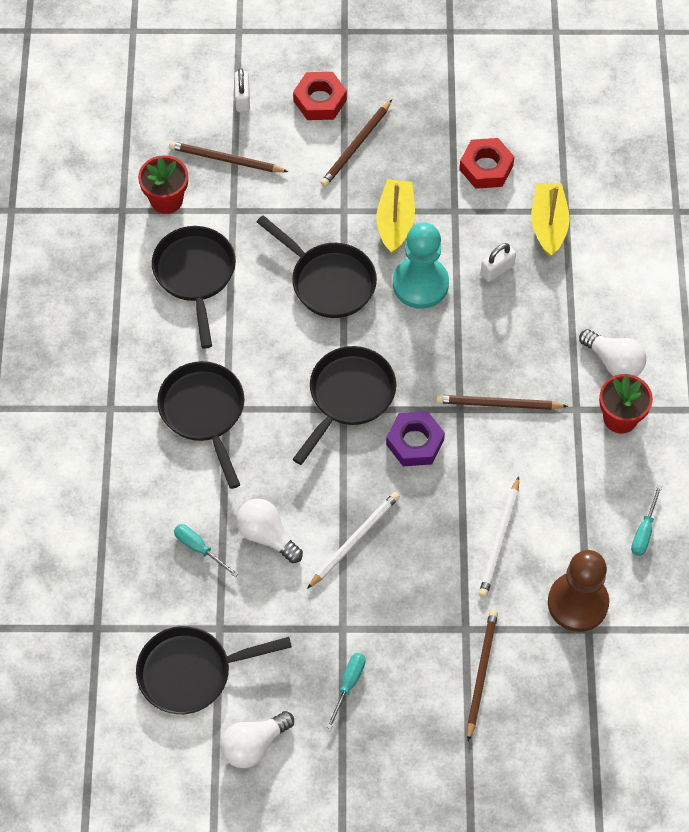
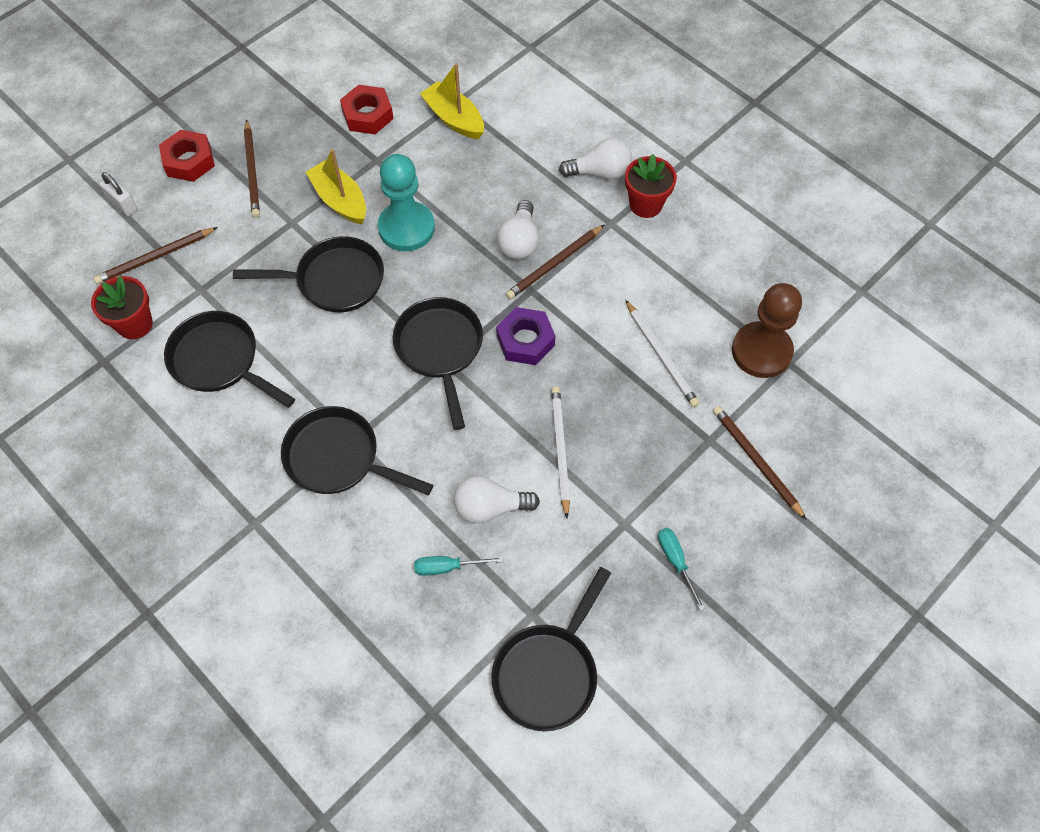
camera: 45 degrees left, 0 degrees up
(254, 745) = (659, 681): white light bulb -> white light bulb (519, 241)
(497, 270) = (451, 175): white padlock -> none
(644, 531) = (747, 265): turquoise screwdriver -> none

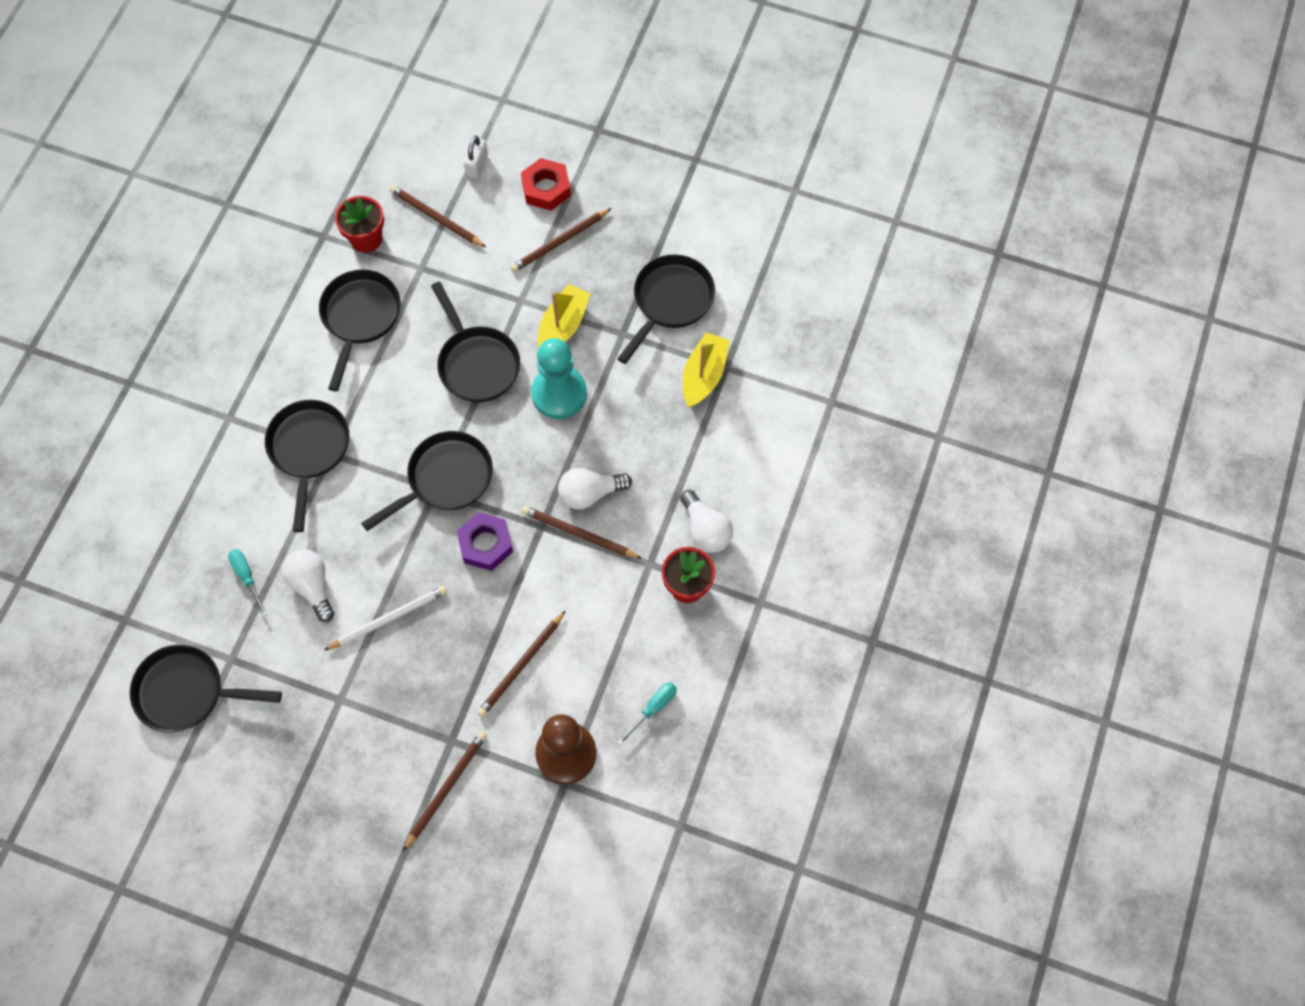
camera: 65 degrees right, 5 degrees up
(368, 115) = (670, 301): red nut -> black pan
(661, 356) = (521, 666): white pencil -> brown pencil
(675, 561) = (321, 755): turquoise screwdriver -> turquoise screwdriver (653, 708)

